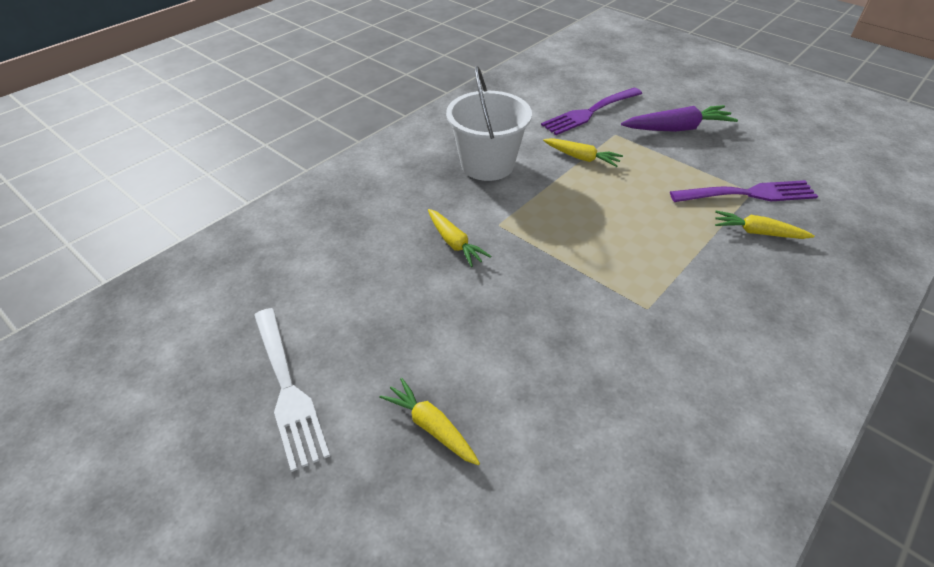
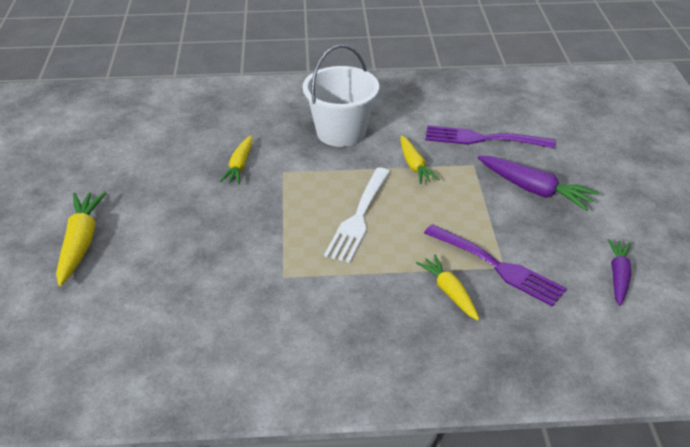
camera: 45 degrees right, 5 degrees down
(287, 389) = (53, 181): white fork -> white fork (359, 217)
(432, 427) = (80, 243): yellow carrot -> yellow carrot, size x1.52
(809, 154) = (618, 276): none -> purple carrot

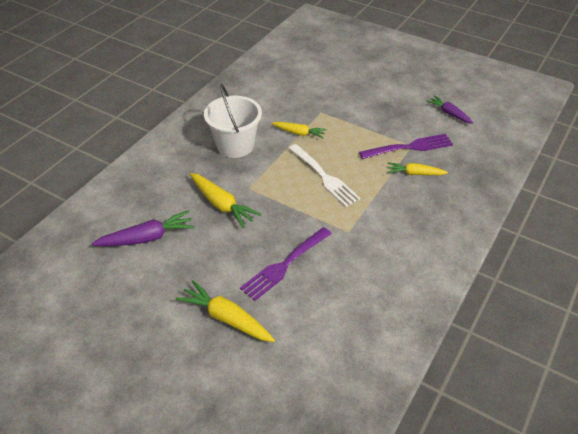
camera: 55 degrees left, 5 degrees up
(240, 165) = (221, 204): yellow carrot -> yellow carrot, size x1.52
(483, 139) = (302, 97): purple fork -> purple fork (284, 265)
(533, 190) = (362, 103): purple carrot -> purple carrot (147, 238)

